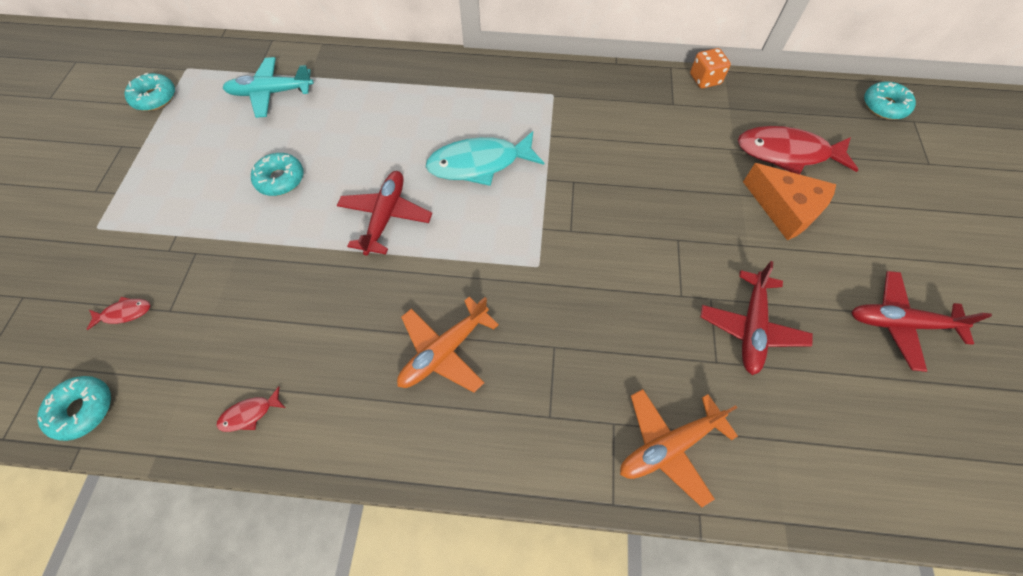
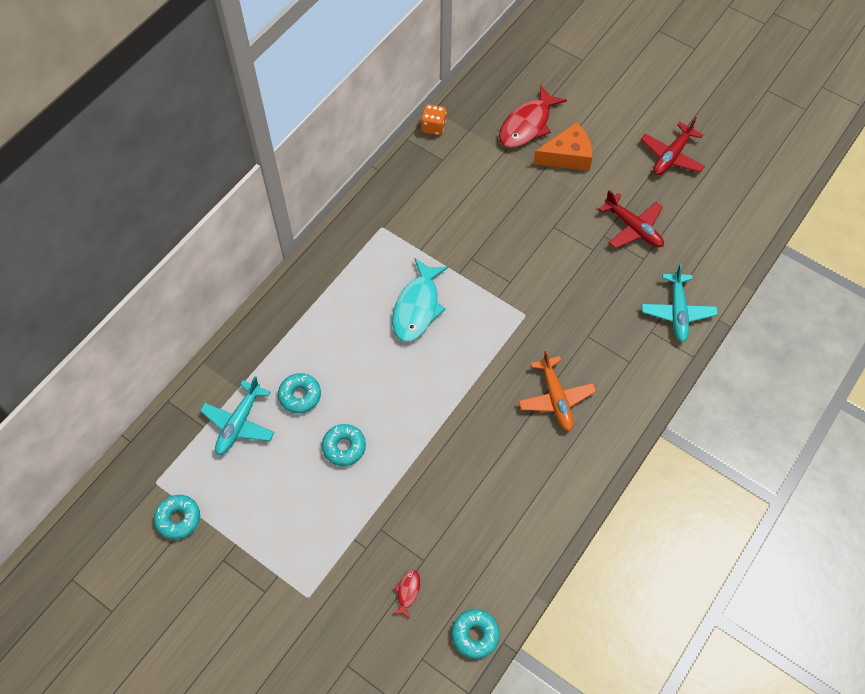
camera: 60 degrees left, 0 degrees up
(249, 414) = (536, 529): red fish -> none
(386, 216) = (427, 388): red plane -> none
(668, 446) = (677, 312): orange plane -> turquoise plane
(884, 106) = (525, 47): turquoise donut -> turquoise donut (300, 396)

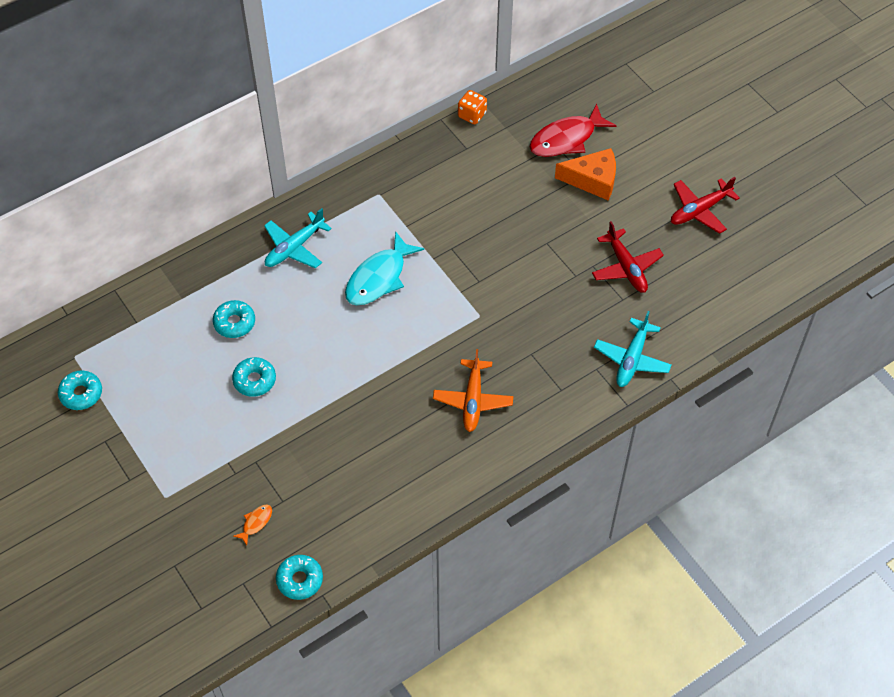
camera: 20 degrees right, 5 degrees down
(239, 423) = (169, 329): turquoise plane -> turquoise plane (294, 248)
(407, 592) = (256, 523): red fish -> orange fish

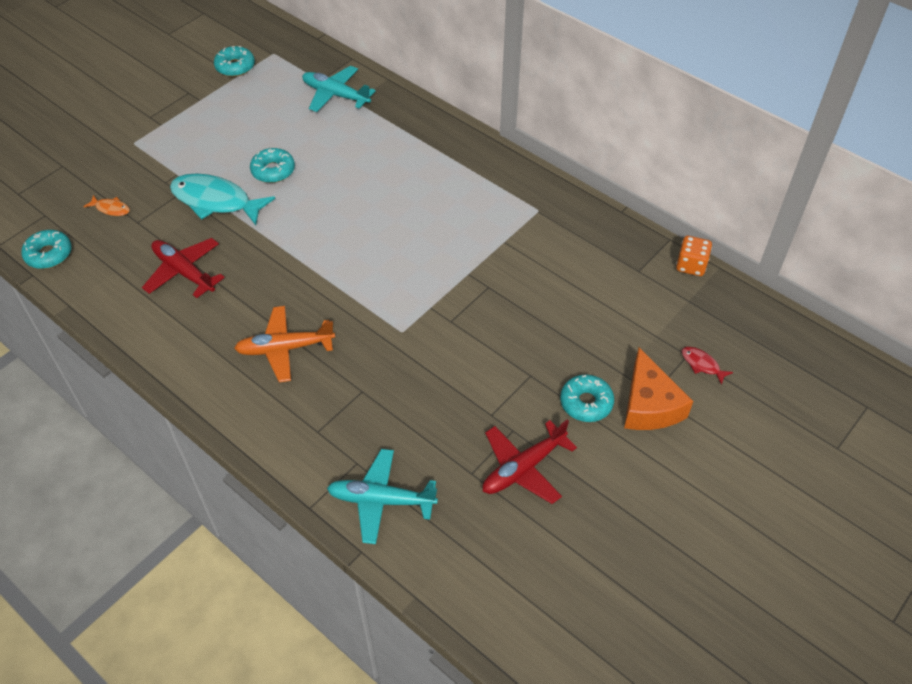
camera: 75 degrees right, 5 degrees down
(234, 323) = (337, 142): turquoise donut -> turquoise donut (586, 403)
(294, 248) = (442, 162): turquoise plane -> turquoise plane (335, 95)
(379, 278) = (426, 234): turquoise fish -> turquoise fish (215, 201)
(566, 139) = (702, 364): red fish -> red fish, size x0.44
(699, 210) = (654, 541): red plane -> red plane (184, 272)

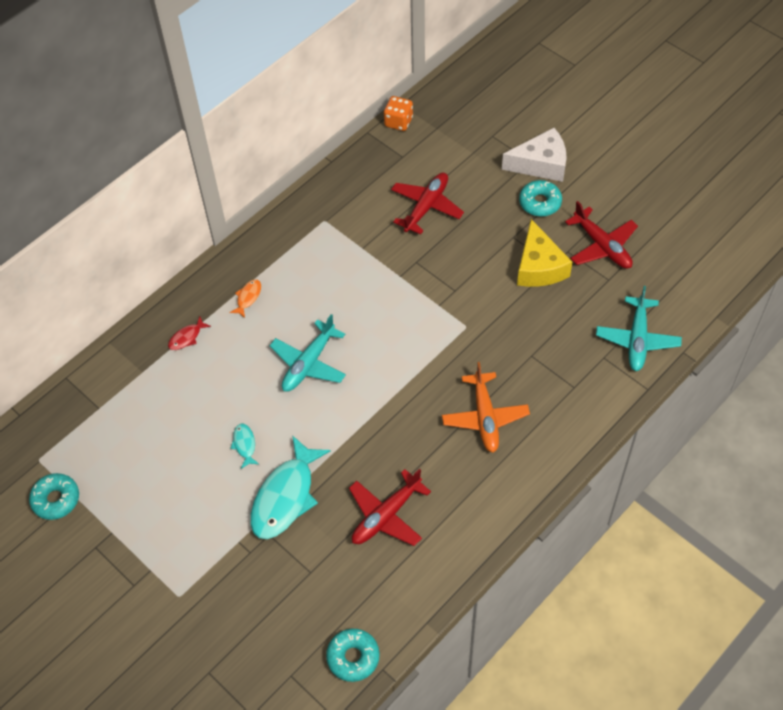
camera: 85 degrees left, 5 degrees up
(111, 209) = (287, 603): orange fish -> orange fish (248, 297)
(273, 171) = (244, 445): turquoise donut -> turquoise fish
(335, 95) = (128, 391): turquoise plane -> turquoise plane (308, 363)
(487, 400) = (539, 266): none -> yellow cheese
(567, 294) = (426, 206): none -> red plane
(649, 405) = (541, 164): orange cheese -> white cheese
(702, 364) = (502, 128): red fish -> red fish (187, 337)

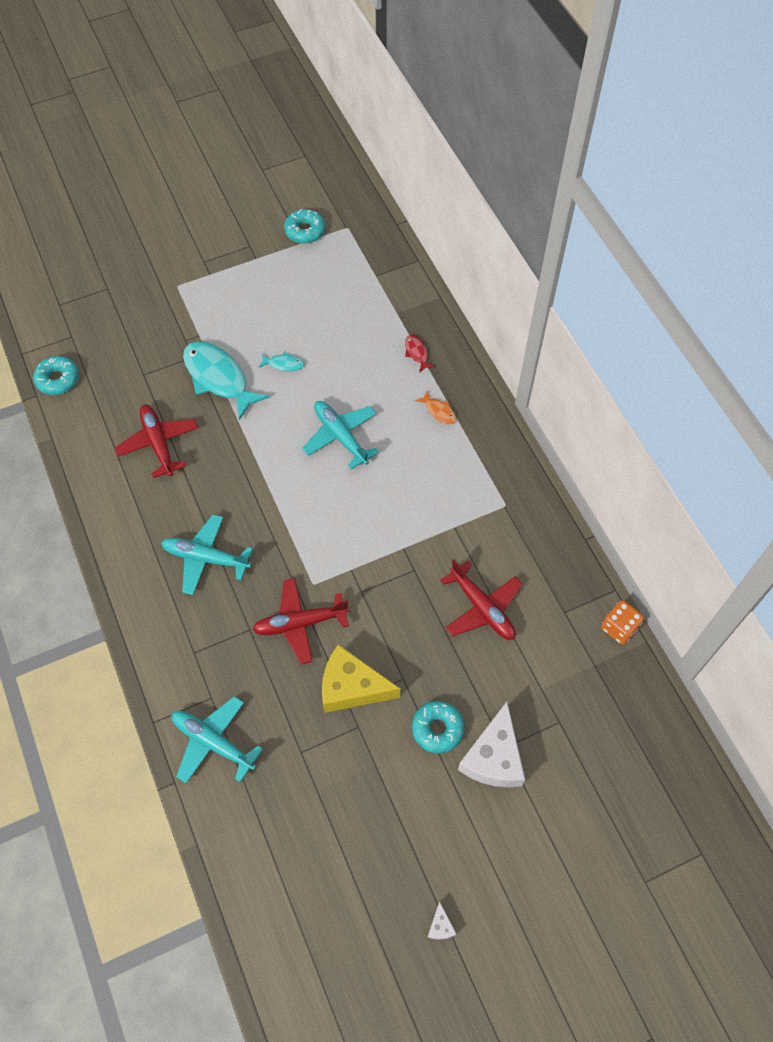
camera: 110 degrees right, 5 degrees up
(485, 418) = (205, 558): orange plane -> turquoise plane
(602, 246) = (347, 768): red plane -> red plane (300, 623)
(673, 157) = (440, 926): none -> white cheese

